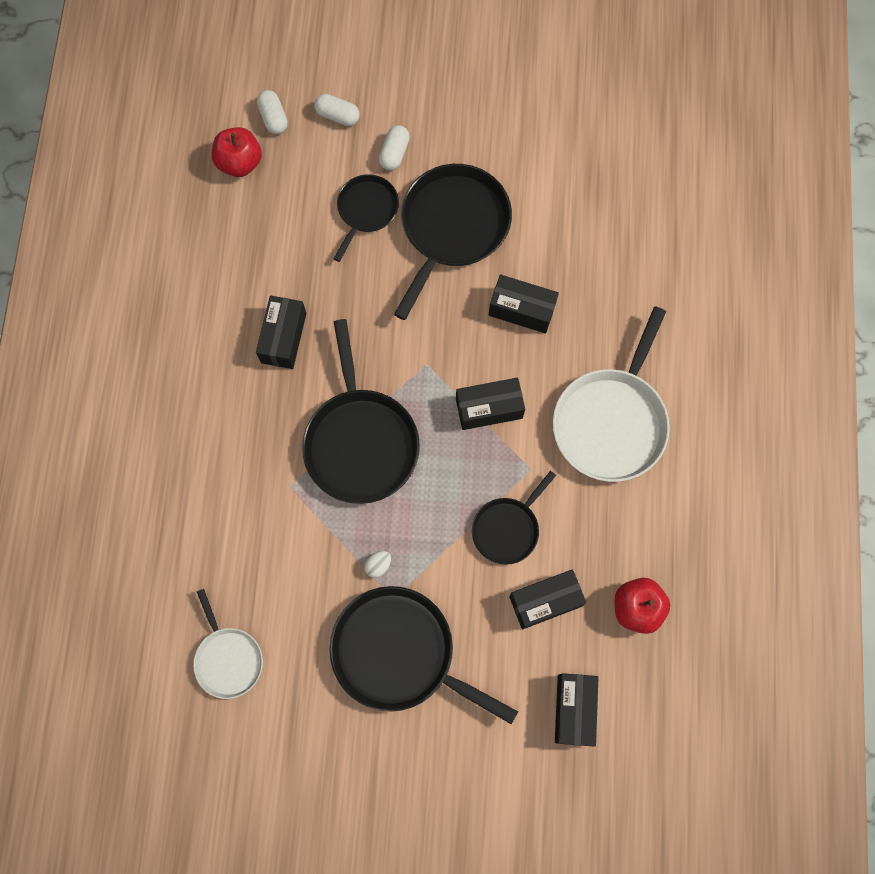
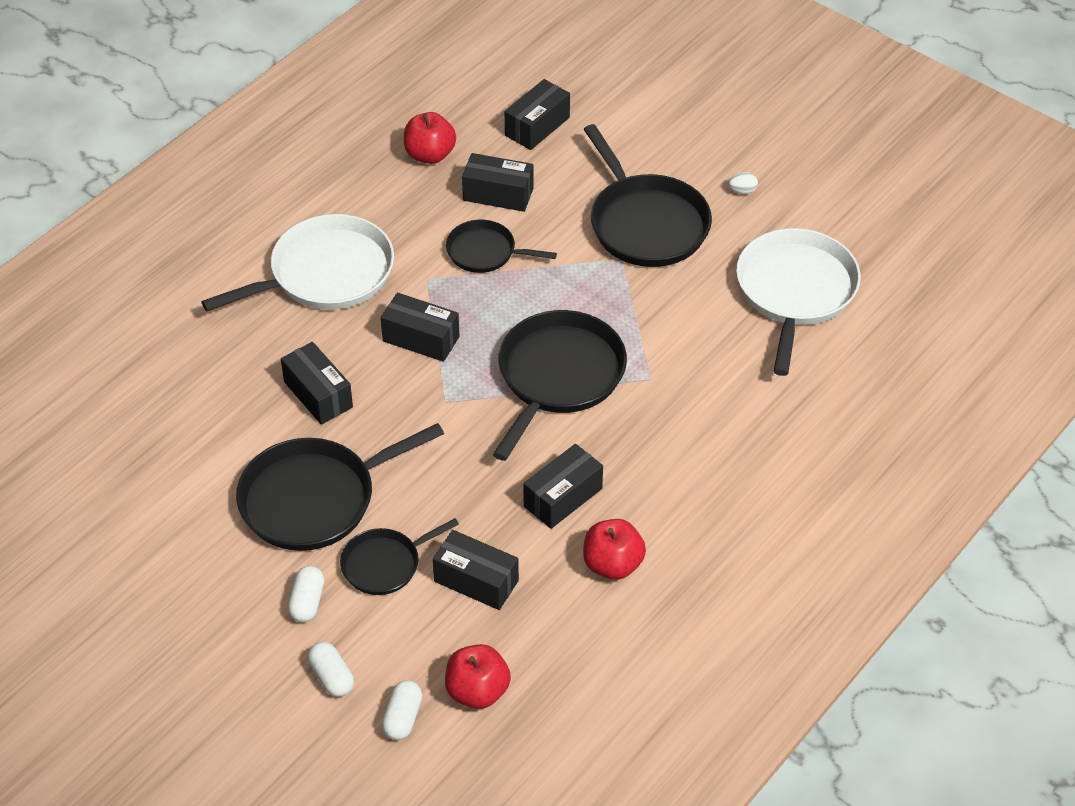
camera: 145 degrees left, 25 degrees down
(213, 306) = (612, 565): none -> red apple
(228, 659) = (795, 291): white pan -> white pan, size x1.77
(296, 236) = (476, 581): none -> black box
(378, 565) = (616, 285): white egg -> white egg (742, 191)
(394, 153) = (307, 602): white capsule -> white capsule turned 45 degrees counterclockwise
(507, 529) = (485, 252): black pan -> black pan turned 150 degrees counterclockwise

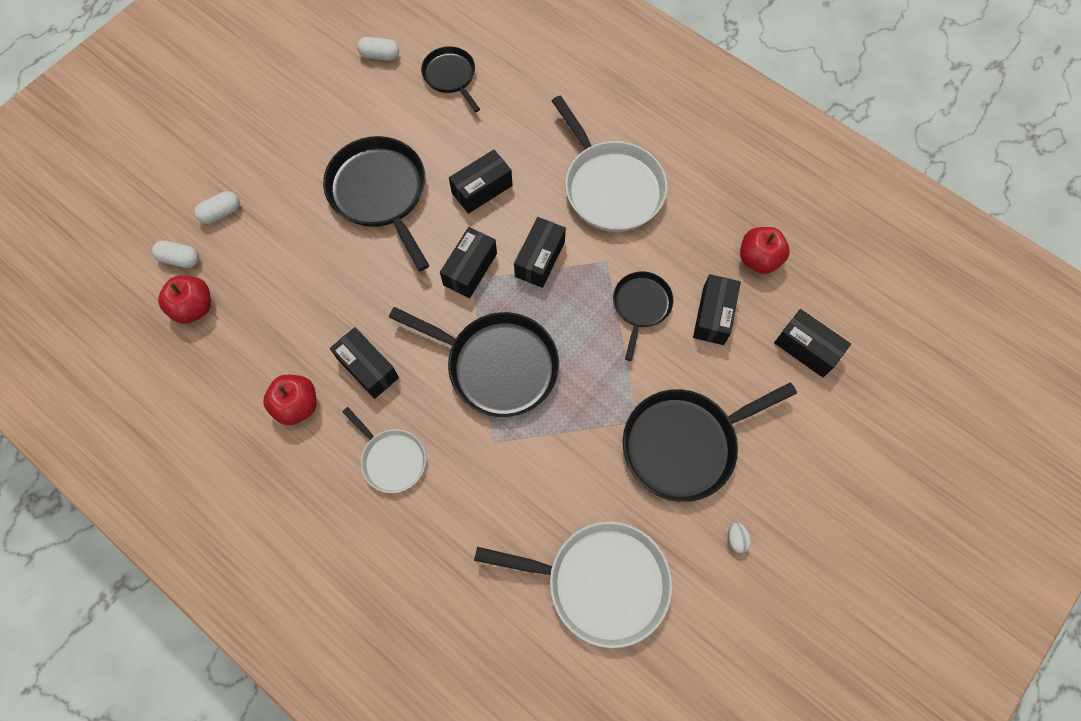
camera: 90 degrees right, 20 degrees up
(307, 602) = (287, 194): white capsule -> white capsule (380, 55)
(384, 564) = (315, 242): black pan -> black pan (450, 76)
(476, 581) = (292, 305): black box -> black box (470, 269)
(675, 468) = (392, 459): none -> white pan

